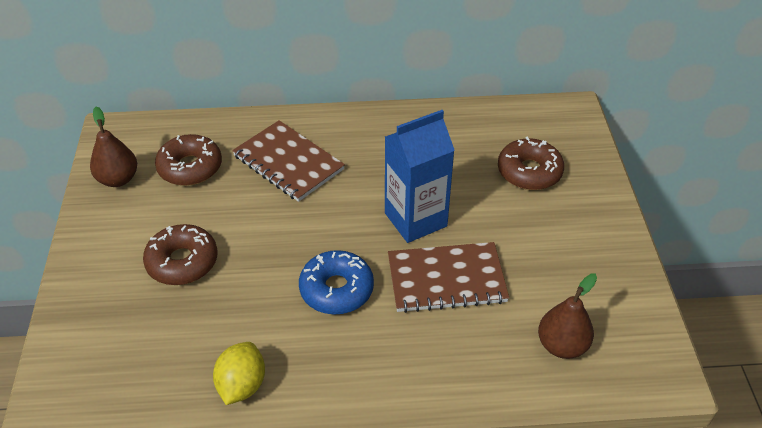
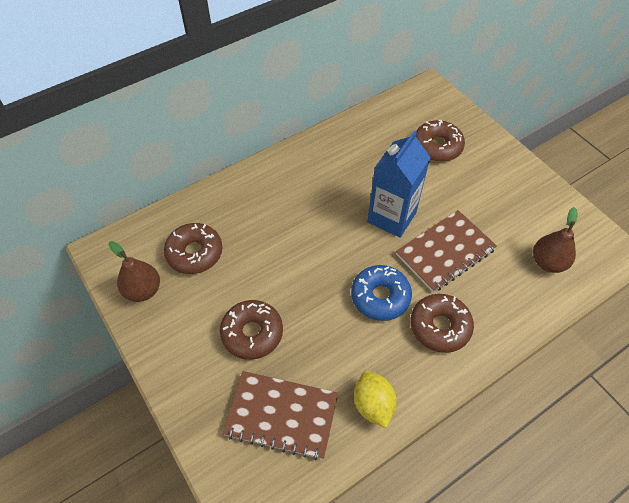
camera: 30 degrees left, 10 degrees up
(288, 162) = (268, 214): brown notebook -> brown notebook (281, 415)
(376, 348) = (440, 327): none -> brown donut

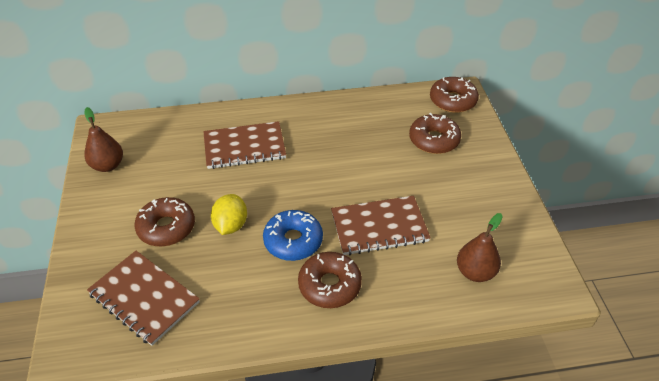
camera: 25 degrees right, 10 degrees down
(194, 253) = (165, 153): brown donut -> brown donut (452, 101)
(270, 217) = (244, 147): none -> brown notebook
(373, 404) = (225, 322): yellow lemon -> yellow lemon (231, 225)
(392, 217) = (350, 182): blue carton -> none

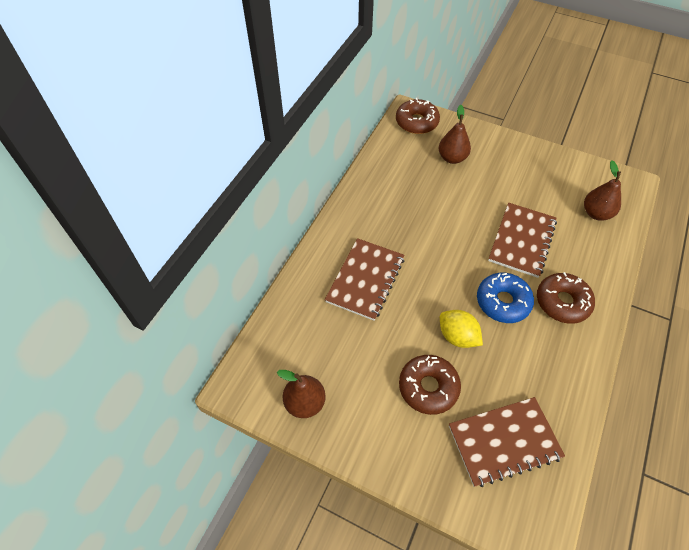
camera: 55 degrees left, 10 degrees up
(434, 140) = (452, 158): brown donut -> brown pear

